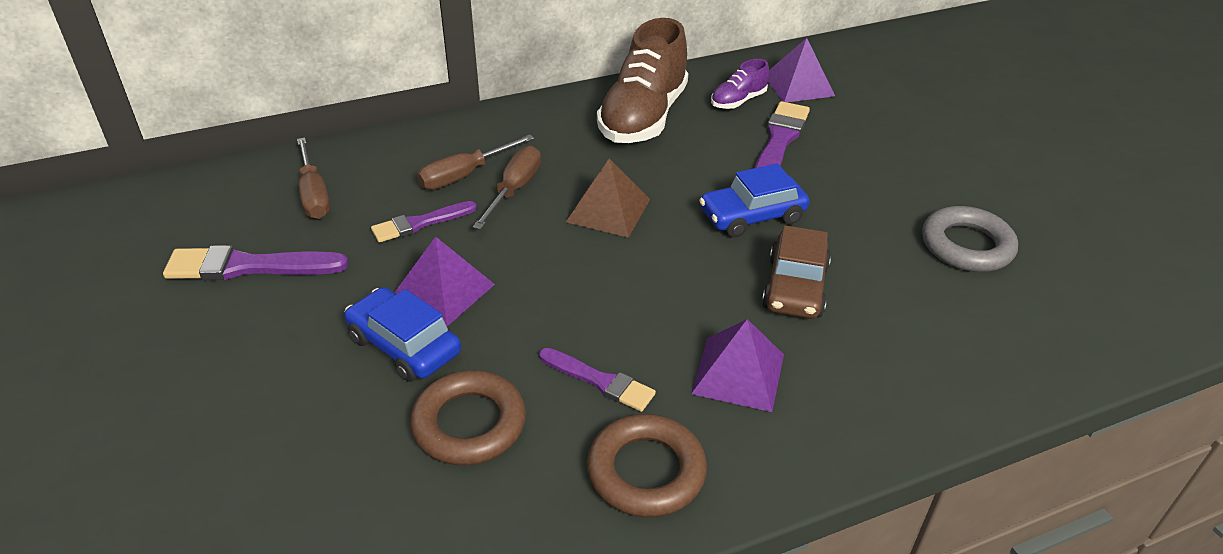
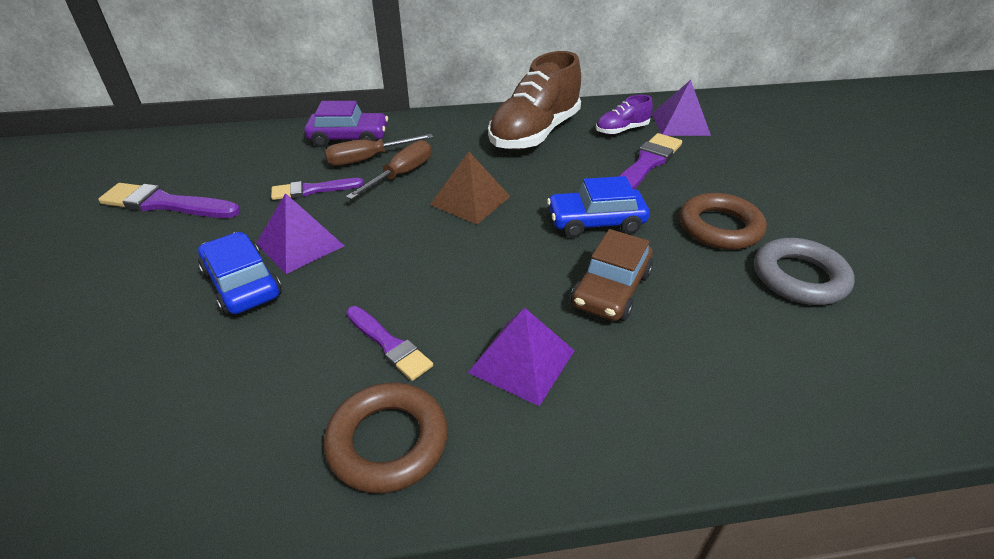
camera: 15 degrees right, 0 degrees up
(314, 194) = (247, 159): brown screwdriver -> none
(426, 151) = (349, 138): none -> purple car
(469, 424) = (254, 362): brown ring -> brown ring (720, 227)

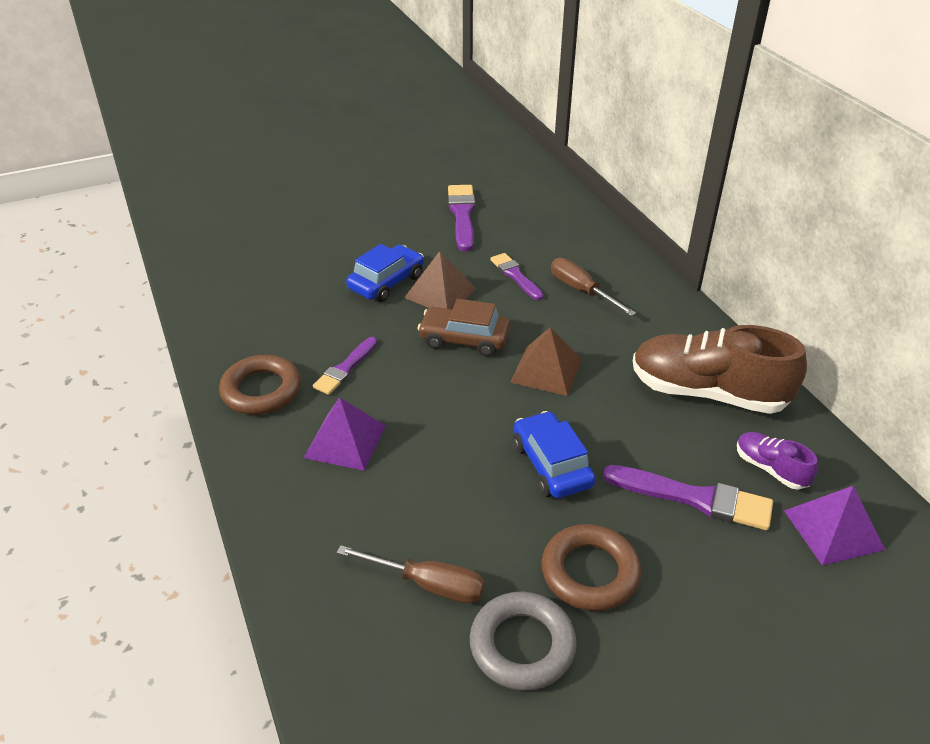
camera: 75 degrees right, 0 degrees up
(300, 244) = (440, 293): purple pyramid -> brown pyramid
(349, 138) = (611, 269): purple car -> none
(401, 175) = (566, 317): brown screwdriver -> brown screwdriver (428, 584)
(611, 289) = (448, 486): brown car -> brown car (464, 339)

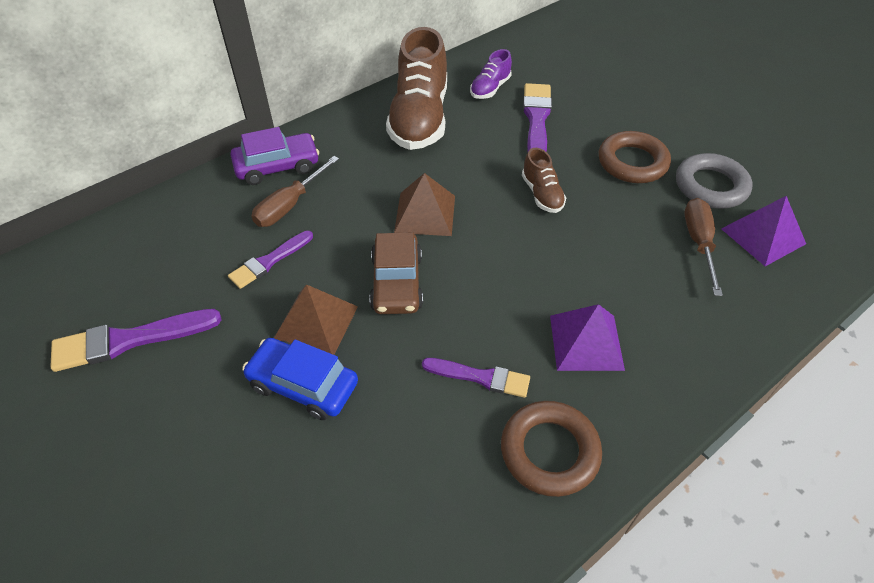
camera: 105 degrees left, 10 degrees up
(551, 465) = (542, 194): blue car -> brown shoe
(638, 288) = (277, 166): none -> purple car
(833, 530) = (532, 65): purple pyramid -> purple pyramid (763, 236)

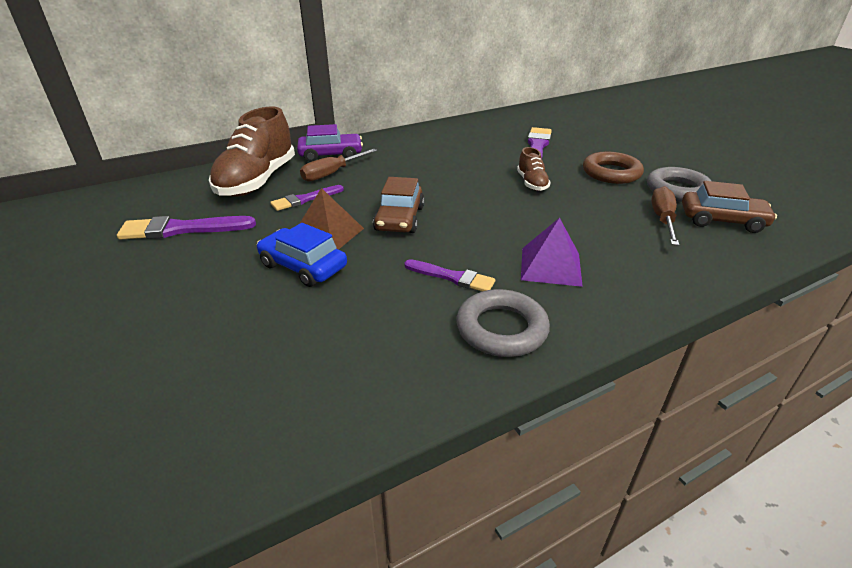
camera: 10 degrees right, 15 degrees down
(419, 118) = (445, 140): brown shoe -> brown shoe (257, 181)
(425, 213) = (434, 185): brown pyramid -> none
(490, 88) = (504, 130): purple shoe -> none
(549, 451) = (501, 329): brown ring -> grey ring
(763, 236) = (722, 220): purple pyramid -> brown car

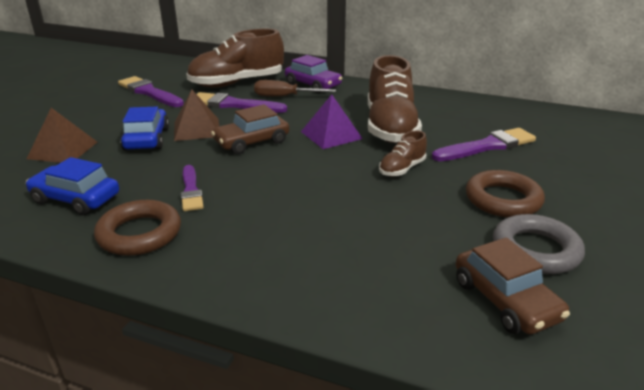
camera: 50 degrees right, 5 degrees down
(239, 327) = (62, 150): none -> brown pyramid
(305, 199) = (233, 105): purple brush -> purple brush, size x1.55
(381, 349) = (76, 199): none -> blue car
(461, 161) = (390, 127): none -> brown shoe
(501, 329) = (139, 233): grey ring -> brown ring
(551, 266) = (259, 225): purple pyramid -> purple pyramid (331, 135)
(662, 219) = (441, 259): brown screwdriver -> none

